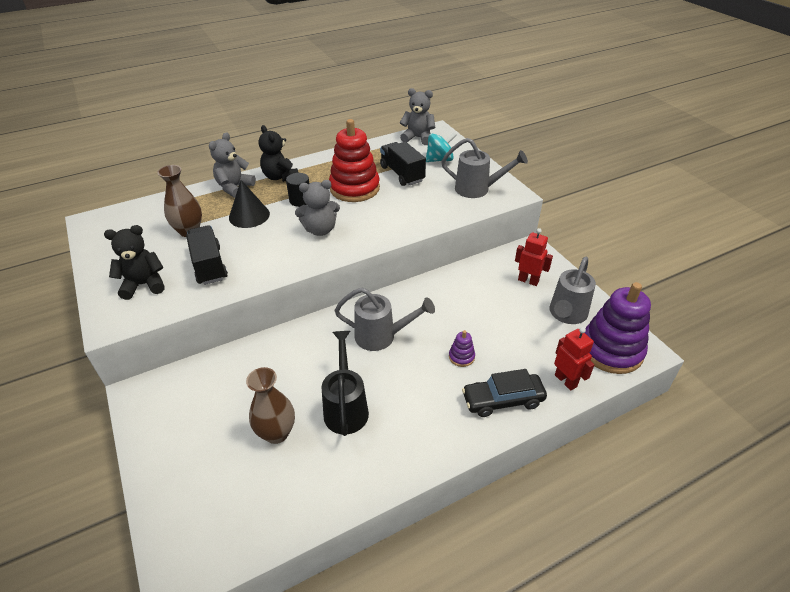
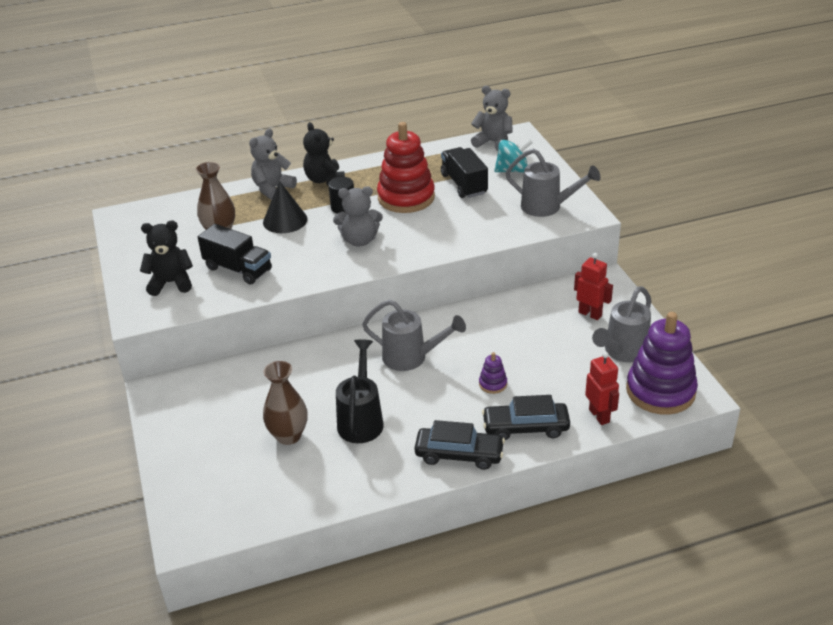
camera: 10 degrees right, 5 degrees down
(209, 265) = (238, 269): black truck -> black truck turned 135 degrees clockwise
(447, 437) = (459, 454): none -> black car

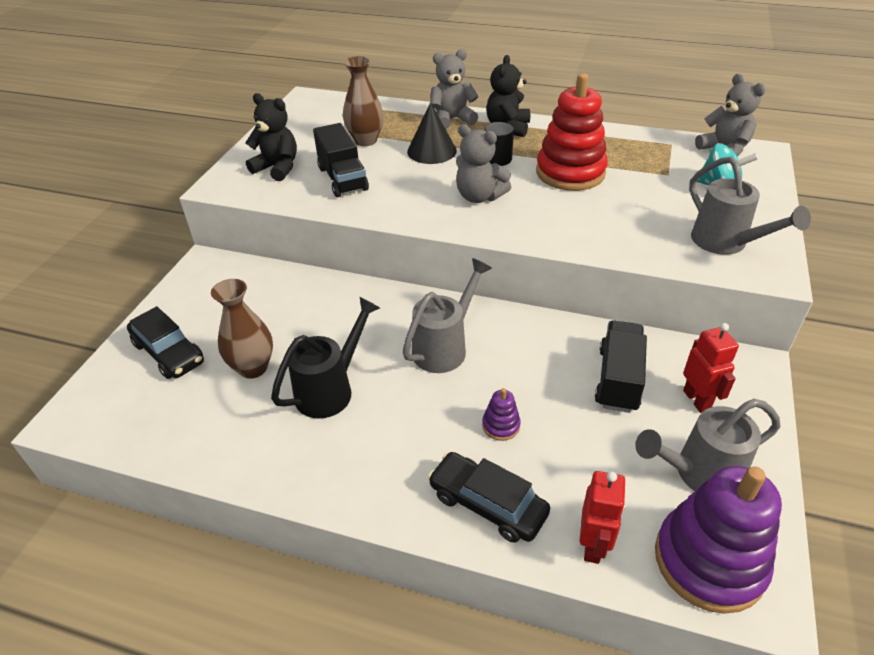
camera: 35 degrees right, 5 degrees up
(411, 357) = (444, 347): grey watering can -> grey watering can turned 105 degrees counterclockwise
(459, 454) = (383, 491): black car -> black car (169, 353)
(464, 184) = (647, 182): black truck -> black truck (618, 379)

